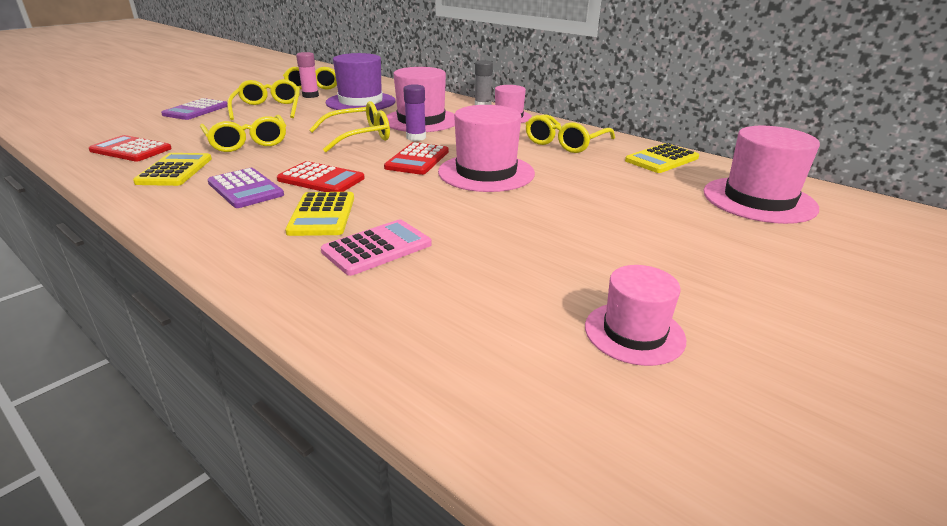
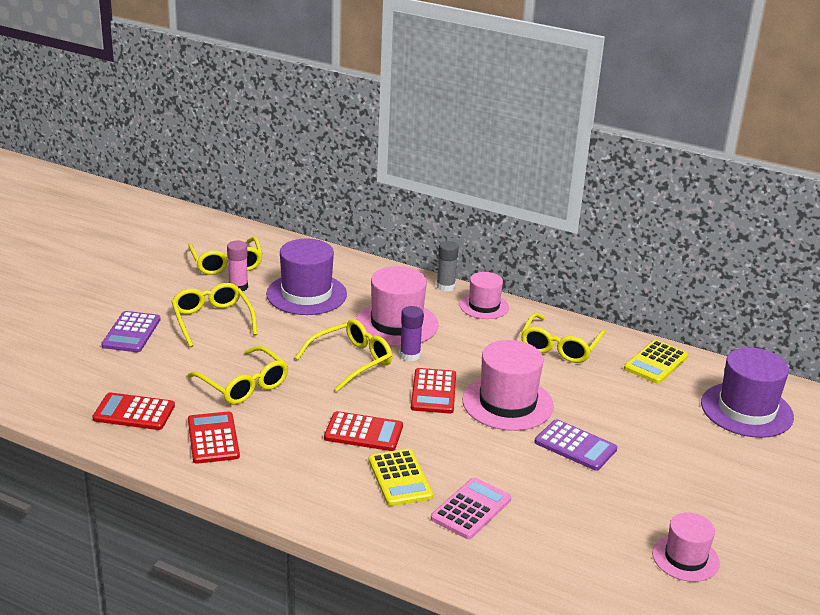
camera: 15 degrees left, 0 degrees up
(175, 170) = (213, 438): yellow calculator -> red calculator
(245, 189) = (305, 455): purple calculator -> purple calculator (575, 446)
(759, 200) = (746, 410): pink hat -> purple hat

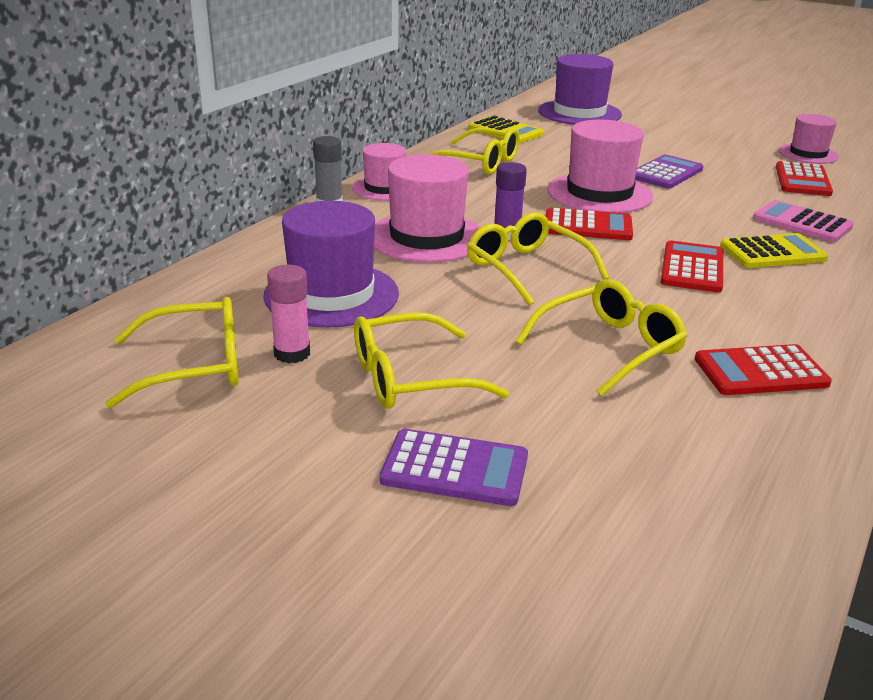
camera: 85 degrees left, 0 degrees up
(134, 412) = (726, 450): red calculator -> red calculator (802, 180)

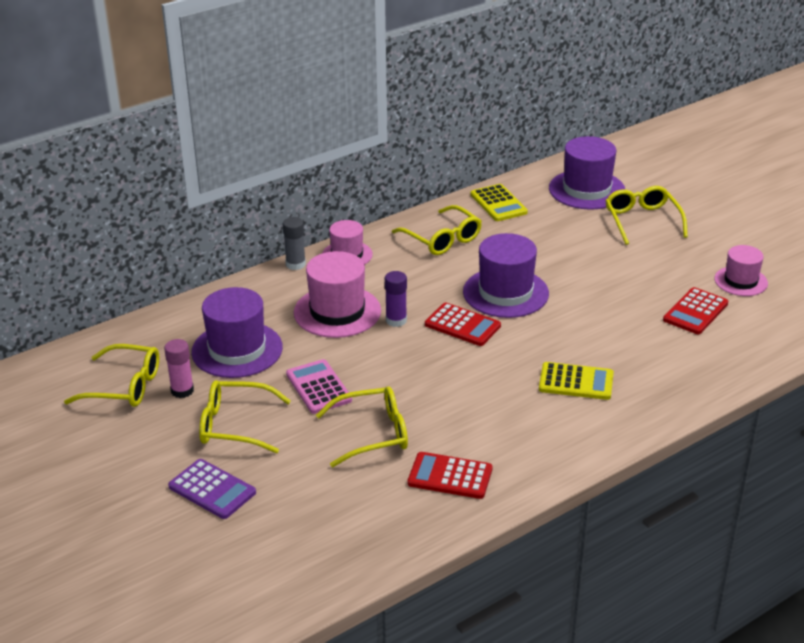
camera: 25 degrees right, 5 degrees up
(527, 269) = (380, 357): yellow glasses -> yellow glasses (642, 221)
(599, 193) = (505, 293): pink hat -> purple hat
(666, 173) = (584, 280): purple calculator -> none
(692, 268) = (498, 382): red calculator -> none
(802, 223) = (636, 358): pink calculator -> pink calculator (318, 387)

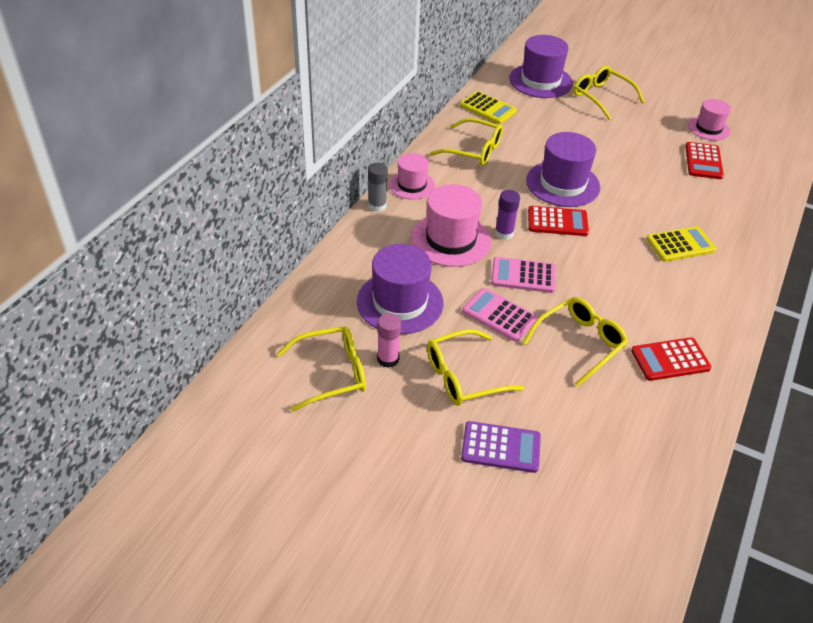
camera: 30 degrees left, 10 degrees up
(377, 362) = (523, 275): none -> pink calculator

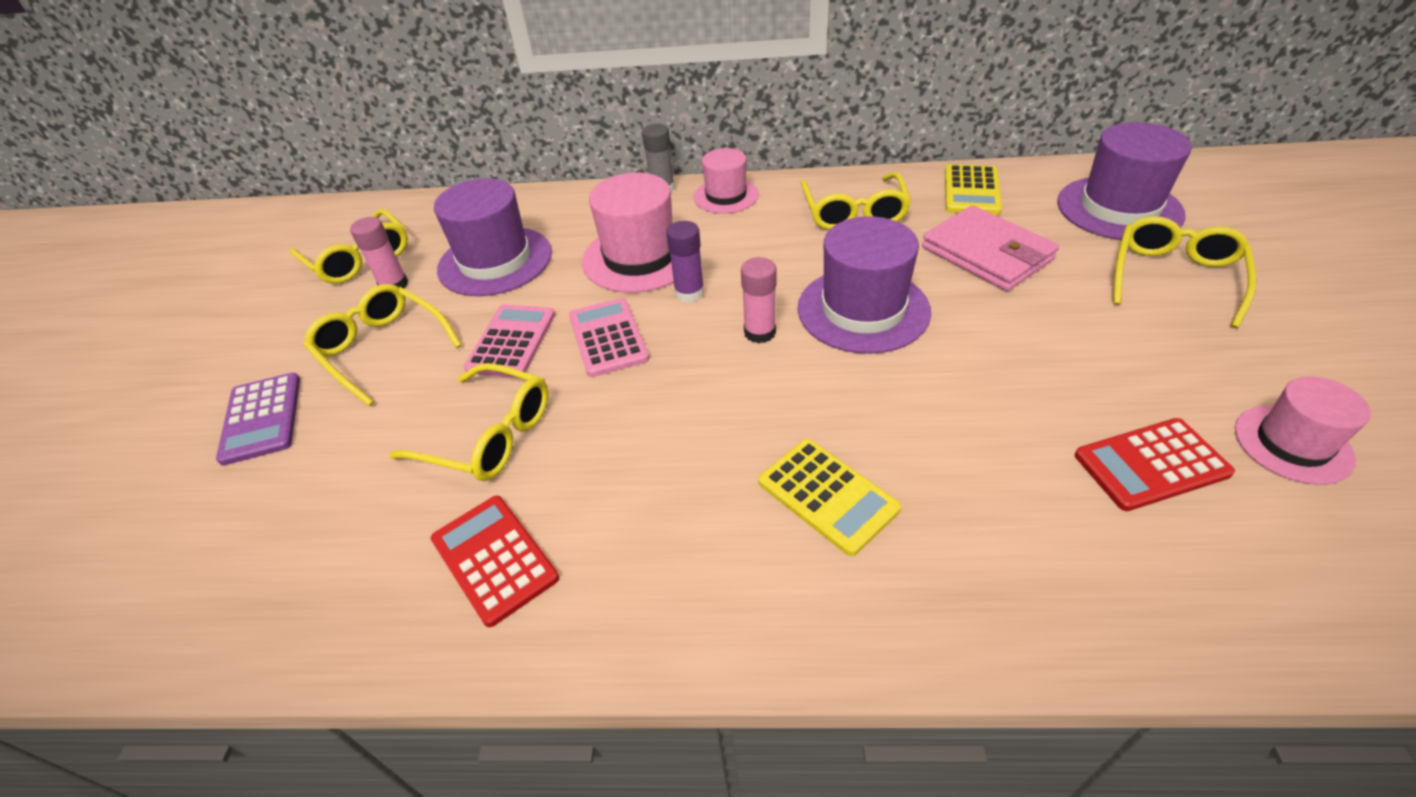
camera: 70 degrees right, 0 degrees up
(546, 130) = (987, 253): none -> pink wallet
(557, 222) = (760, 332): red calculator -> pink glue stick

